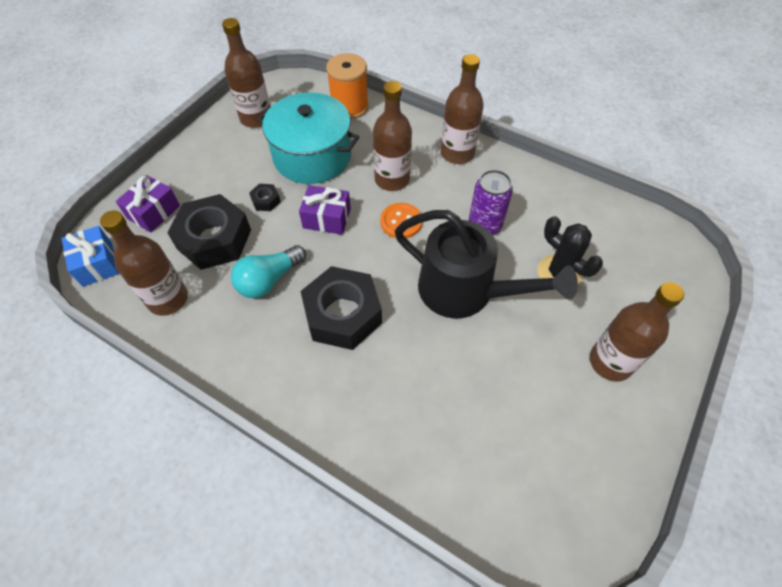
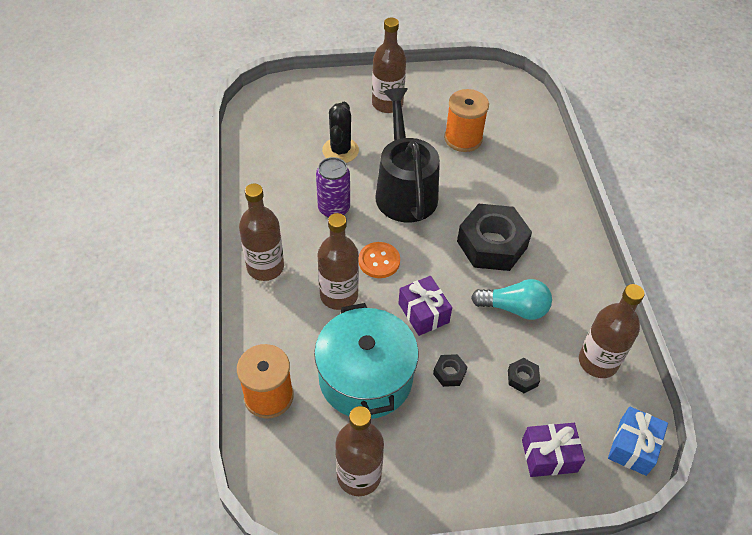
camera: 130 degrees left, 5 degrees down
(214, 239) = (522, 378): black nut -> black nut, size x0.42
(500, 399) = (463, 138): none -> orange spool

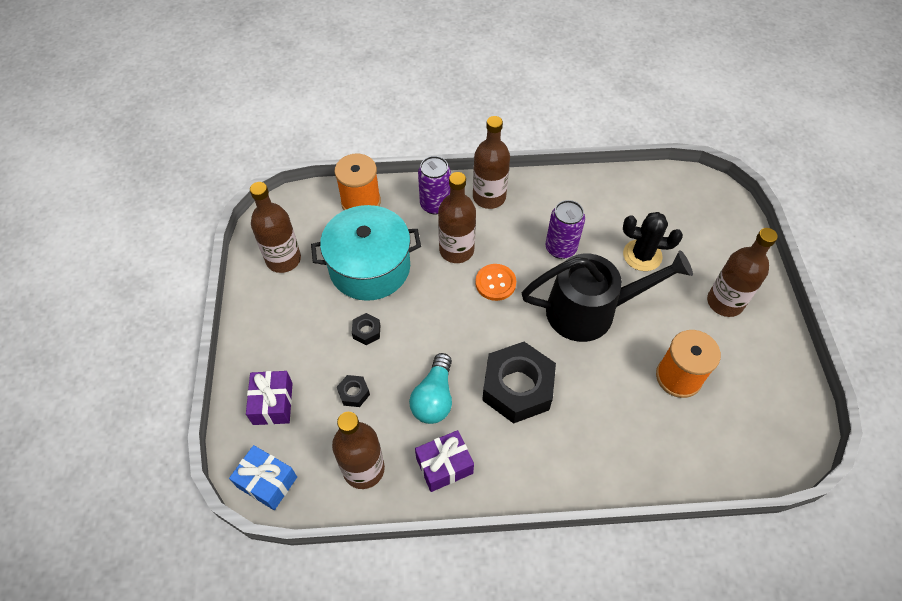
camera: 95 degrees right, 5 degrees up
(275, 318) = (435, 205): none -> purple can
(423, 313) = (433, 316): purple gift -> purple gift (444, 466)

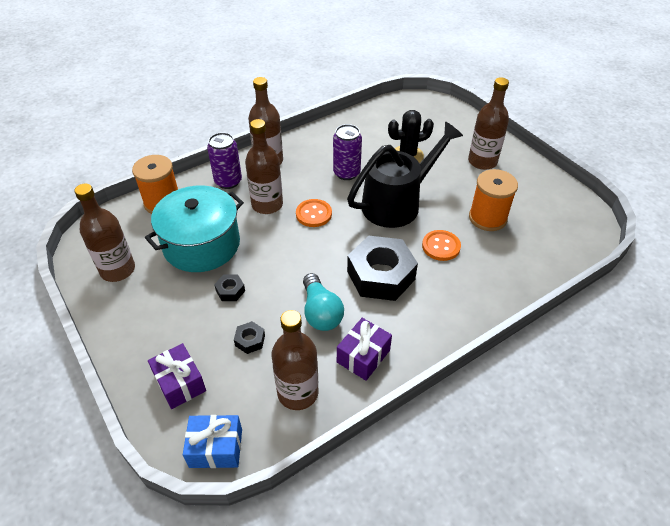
camera: 30 degrees left, 10 degrees down
(602, 386) = (441, 246): none -> orange button

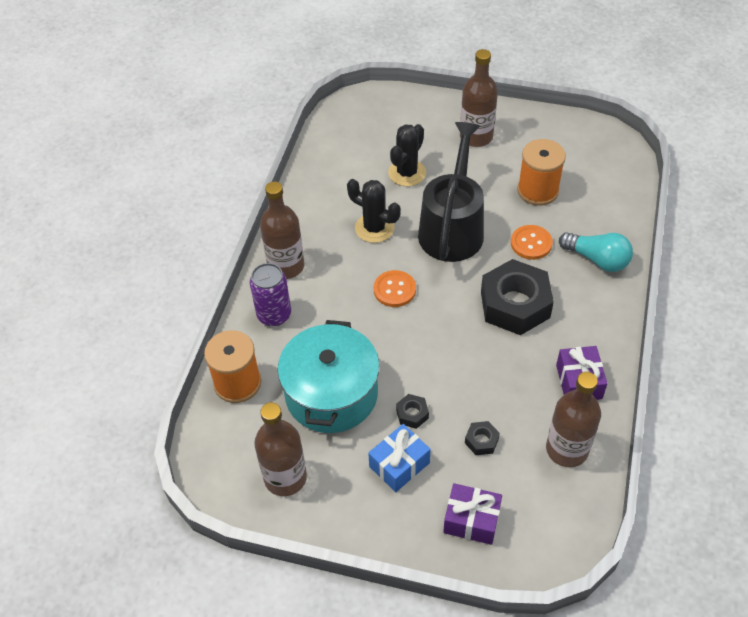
camera: 40 degrees left, 5 degrees up
(216, 448) = (560, 540): blue gift -> blue gift (399, 465)
(267, 205) = (341, 311): brown bottle -> none
(320, 312) = (506, 373): turquoise light bulb -> turquoise light bulb (597, 259)
(346, 173) = (374, 228): purple can -> black cactus

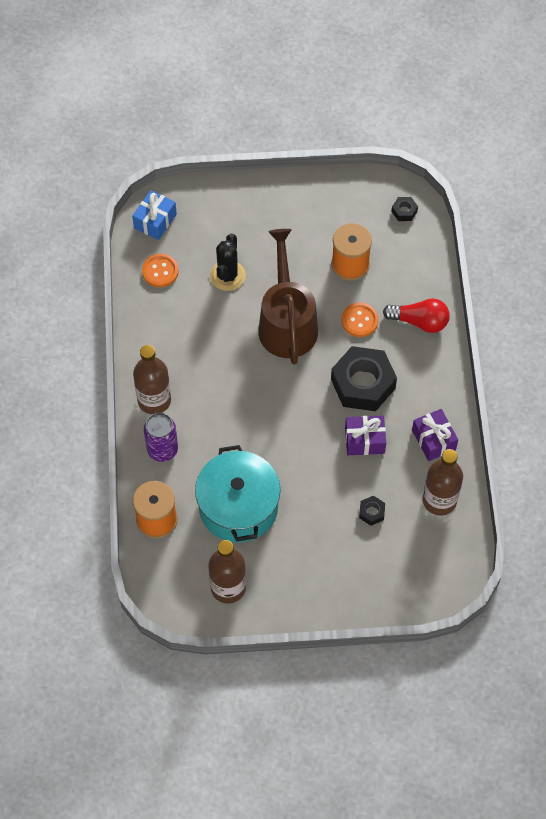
camera: 20 degrees left, 10 degrees up
(374, 228) = (218, 341): black cactus -> none
(394, 290) = (257, 397): orange button -> orange button (160, 271)
(399, 465) = (314, 550): blue gift -> blue gift (155, 221)
(412, 414) = (310, 505): black nut -> black nut (404, 211)
(452, 227) = (286, 322): black watering can -> brown watering can
(471, 520) = (383, 578): purple gift -> purple gift (364, 440)
(476, 137) = (278, 220): brown bottle -> none
(597, 259) = (419, 321): turquoise light bulb -> red light bulb

